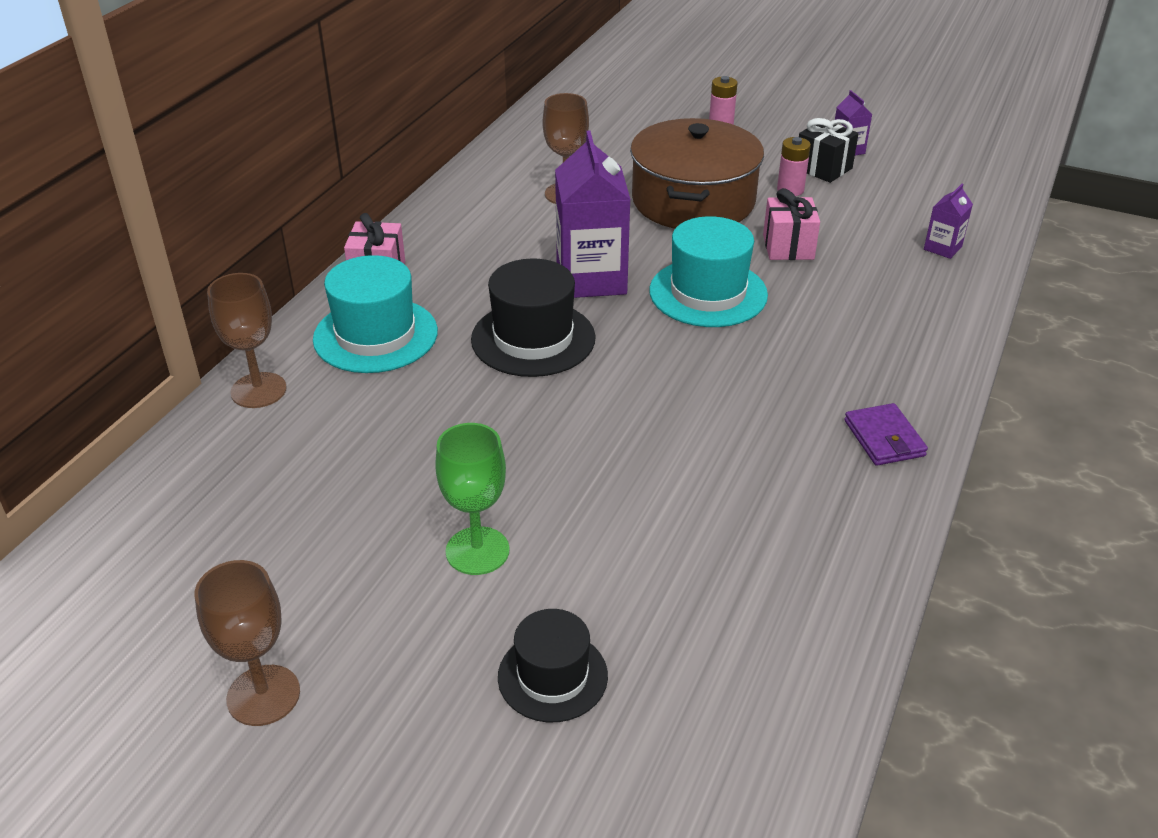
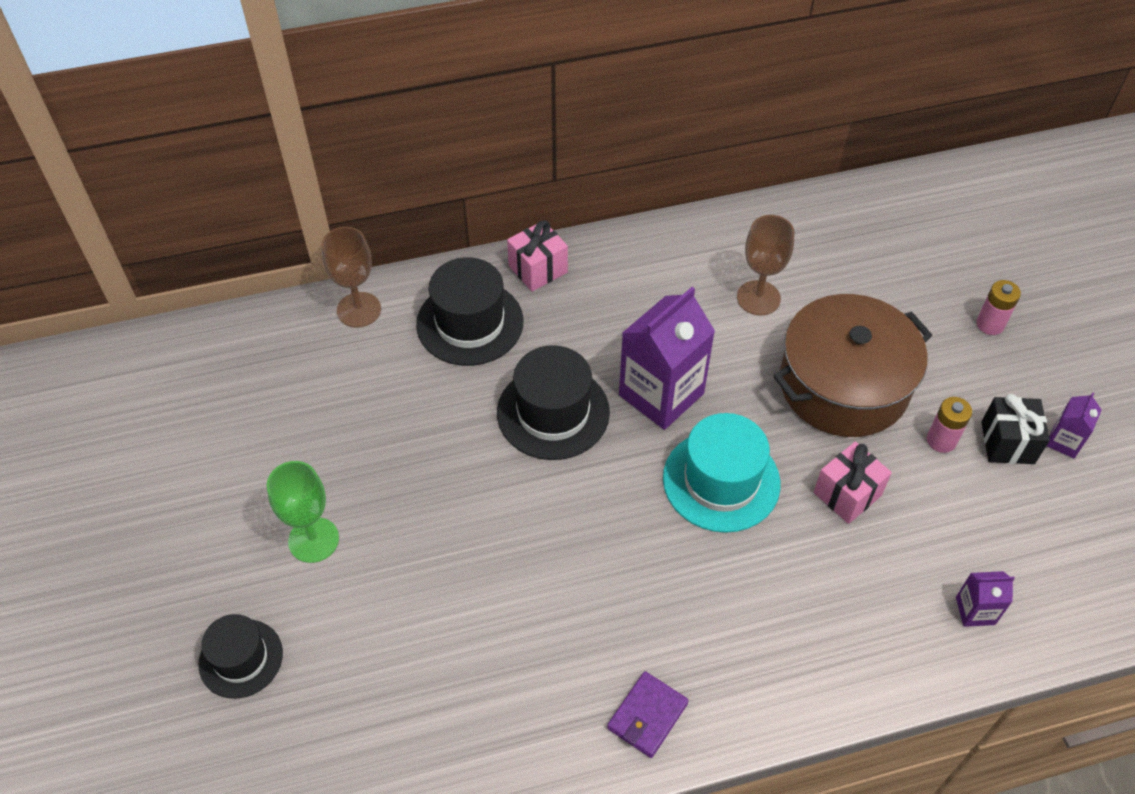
camera: 50 degrees right, 15 degrees up
(263, 695) = (122, 523): brown goblet -> none
(375, 335) = (470, 323): turquoise hat -> black hat

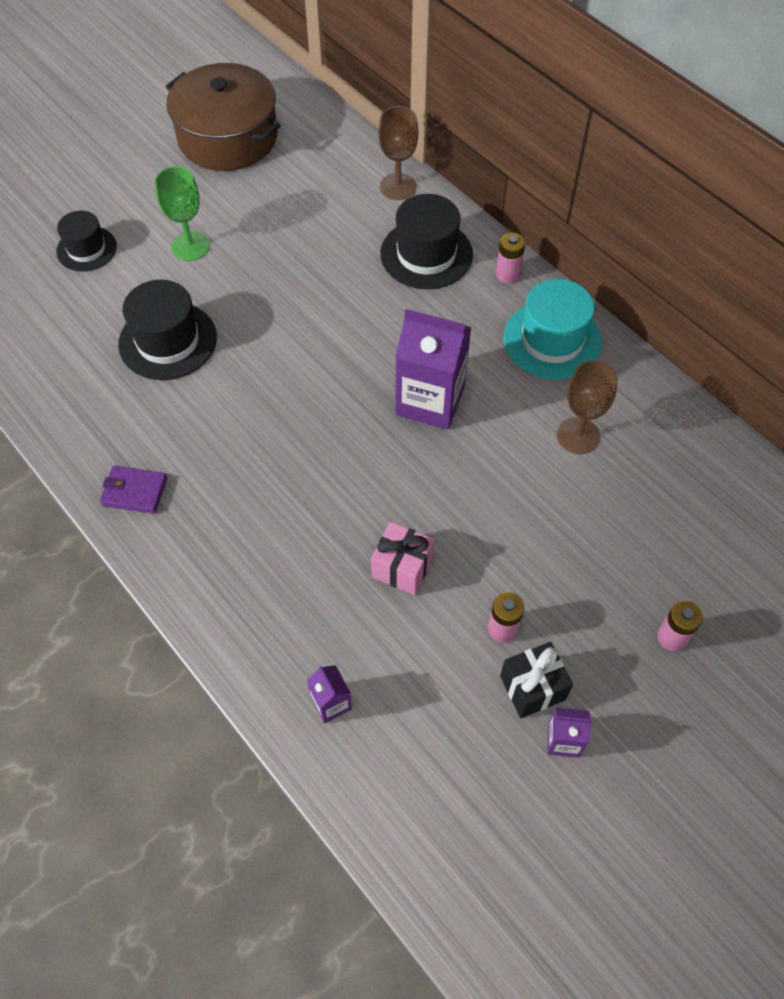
camera: 65 degrees right, 5 degrees up
(538, 269) = (507, 274): pink gift -> pink battery
(553, 412) = (371, 337): black hat -> black hat (168, 341)
(721, 481) = (367, 471): turquoise hat -> turquoise hat (552, 340)
(843, 385) = (520, 531): brown pot -> brown pot (228, 137)

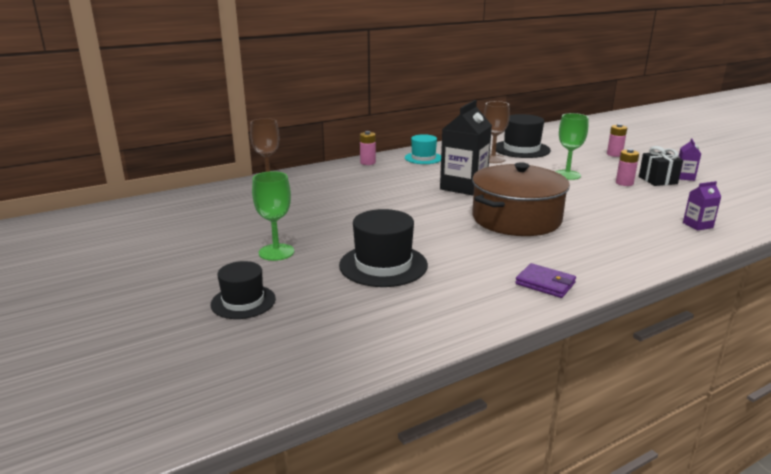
camera: 80 degrees left, 35 degrees down
(134, 491) = (545, 283): purple wallet -> purple wallet turned 75 degrees counterclockwise
(228, 137) = (153, 232): brown pot -> brown pot (516, 219)
(402, 568) = (592, 202): pink gift -> none
(426, 254) = (338, 179): black hat -> black hat (521, 149)
(430, 401) = (463, 187): purple carton -> black carton
(522, 543) = (567, 175): none -> green goblet
(552, 340) = (423, 158): turquoise hat -> turquoise hat, size x0.65

